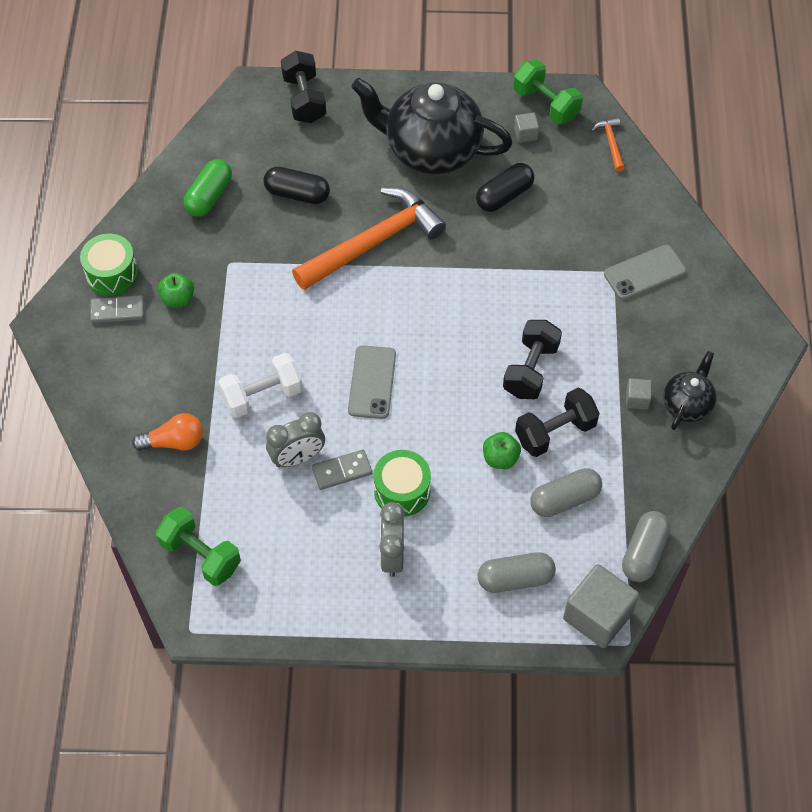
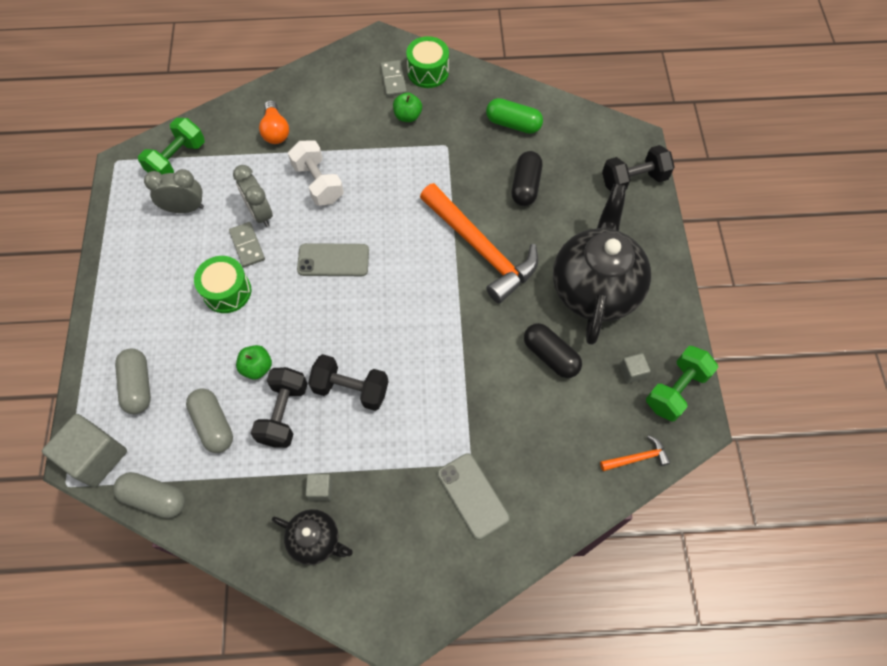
camera: 85 degrees right, 5 degrees up
(392, 555) = (167, 289): grey clock -> grey clock (185, 208)
(555, 432) = (284, 413): black dumbbell -> black dumbbell turned 45 degrees clockwise

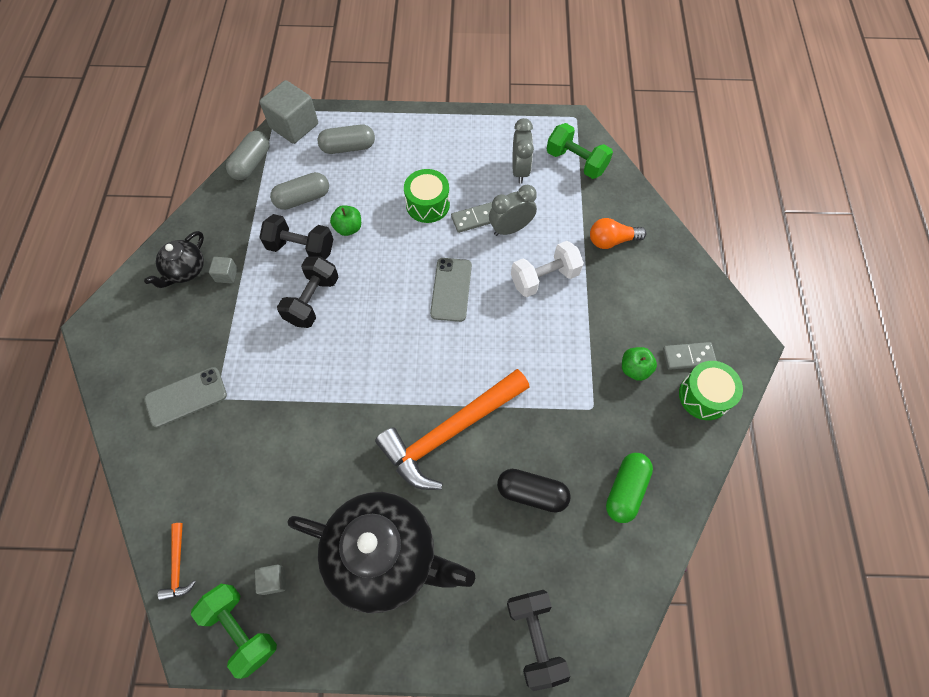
camera: 95 degrees right, 0 degrees up
(550, 356) = (310, 490): black capsule -> none

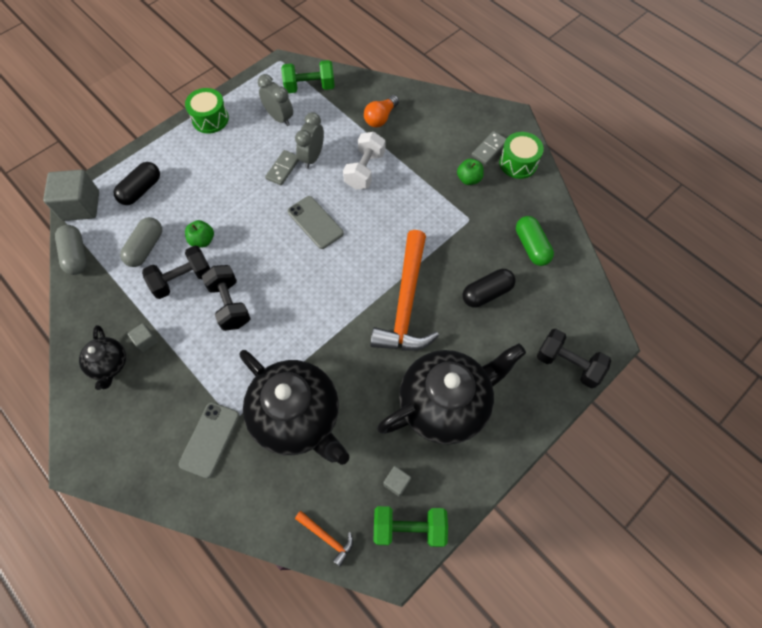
camera: 45 degrees left, 0 degrees up
(262, 444) = (297, 417): none -> black teapot
(348, 147) = (141, 190): grey capsule -> black capsule
(427, 204) = (241, 184): green drum -> green drum (210, 119)

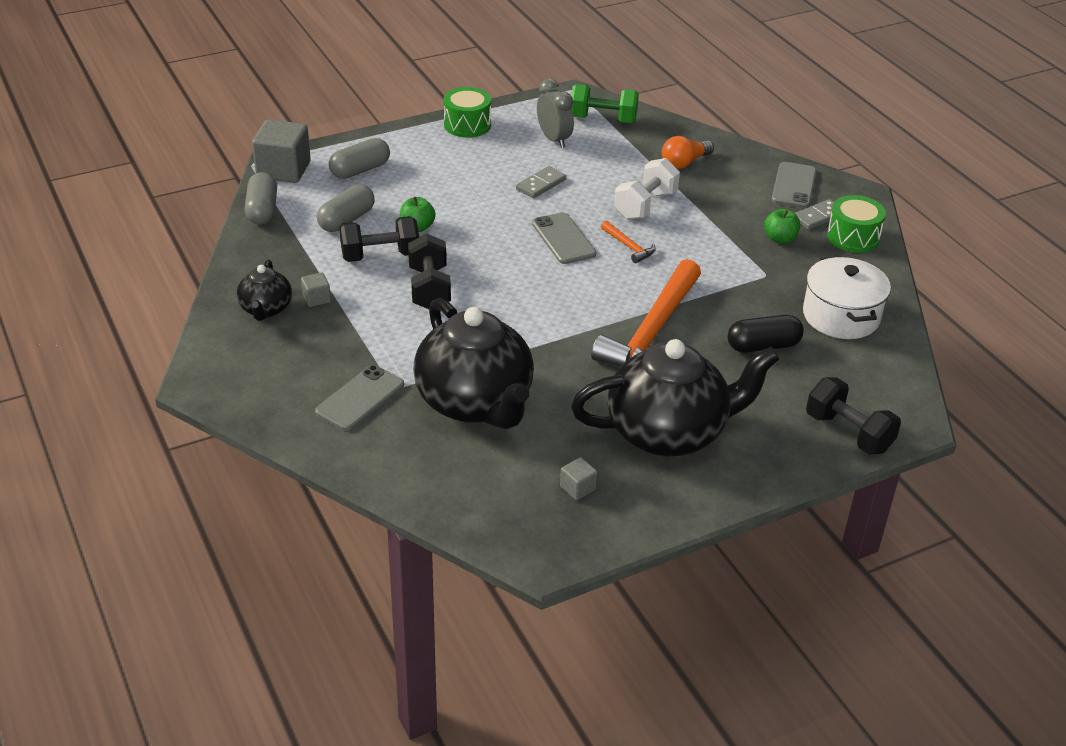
camera: 15 degrees right, 25 degrees down
(141, 190) = (360, 170): black capsule -> grey capsule
(312, 157) = (582, 181): grey clock -> none
(327, 537) = (470, 515): orange hammer -> orange hammer (629, 246)
(409, 527) = (578, 531): green dumbbell -> none
(463, 121) = (793, 186): none -> grey phone
(531, 246) = (841, 316): green capsule -> white pot

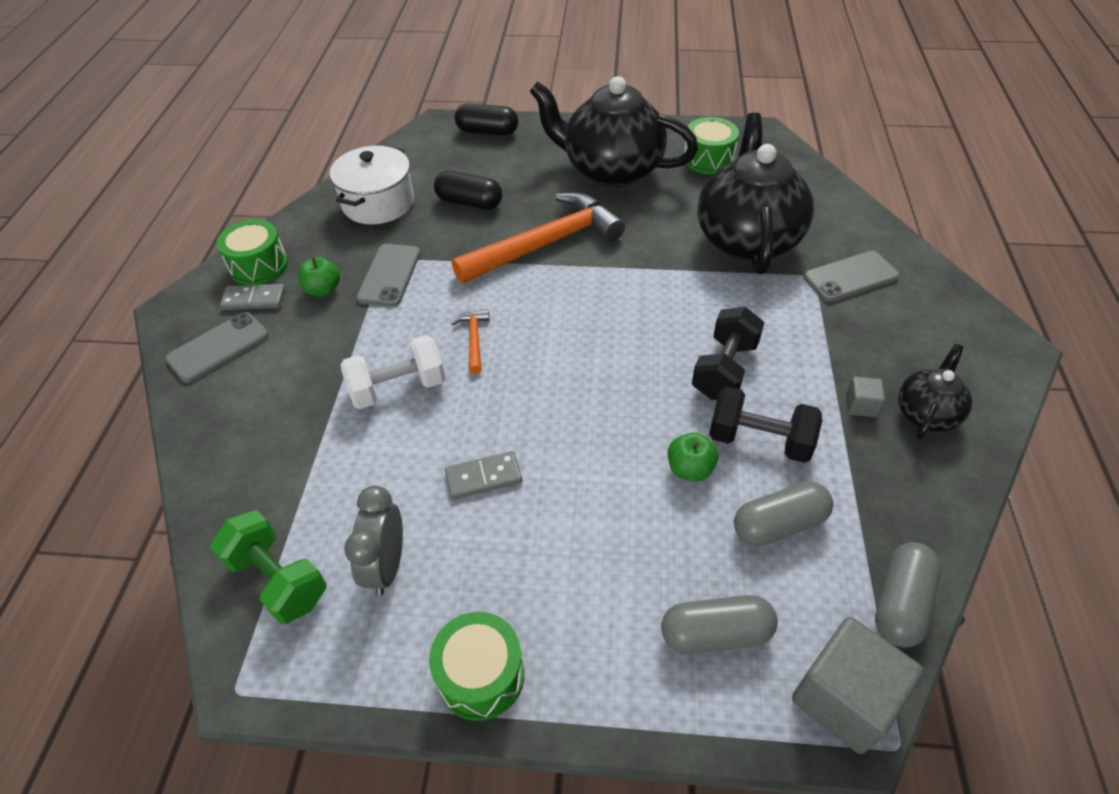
camera: 145 degrees left, 10 degrees up
(563, 239) = (531, 377): grey phone -> grey phone (389, 275)
(577, 488) = (708, 159): grey cube -> green drum
(684, 163) = (280, 436): orange light bulb -> none
(848, 433) = (487, 132): black dumbbell -> black capsule

